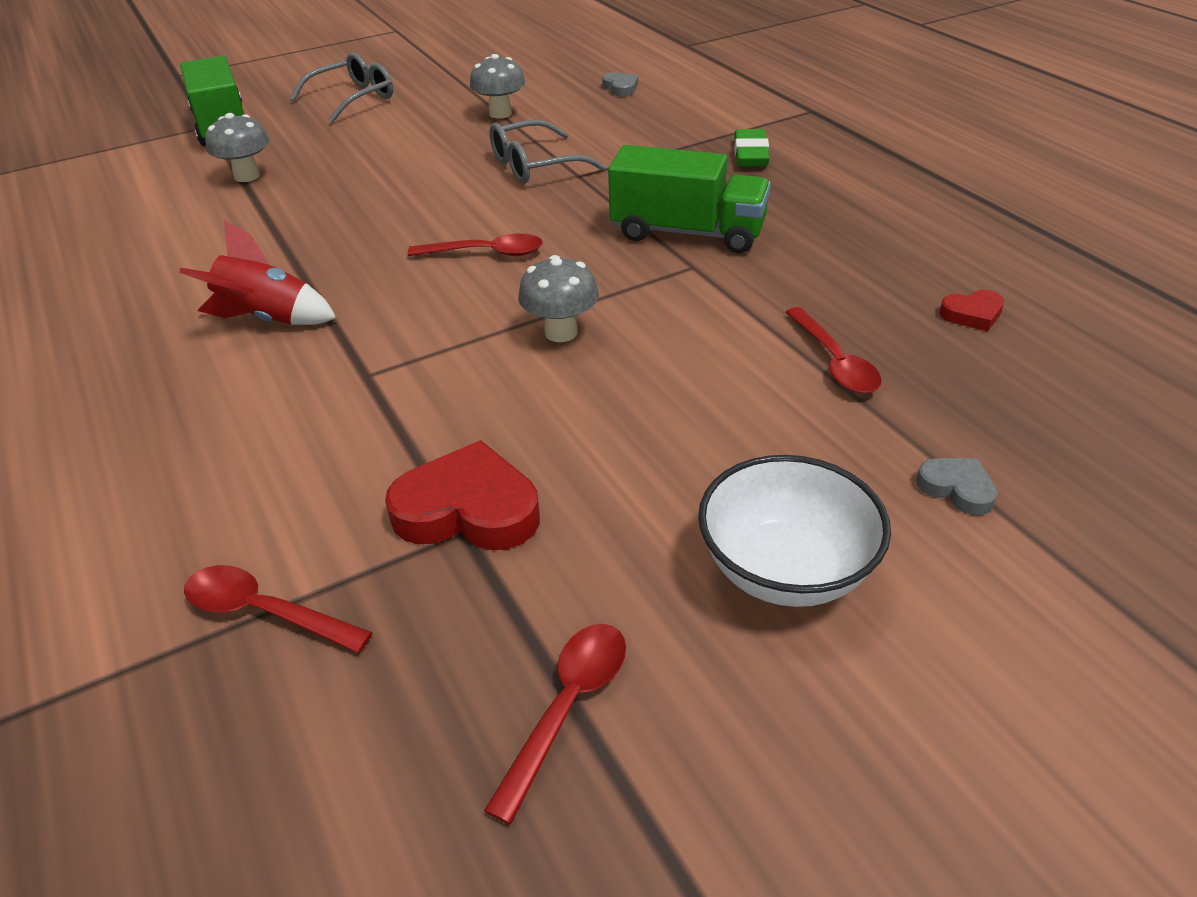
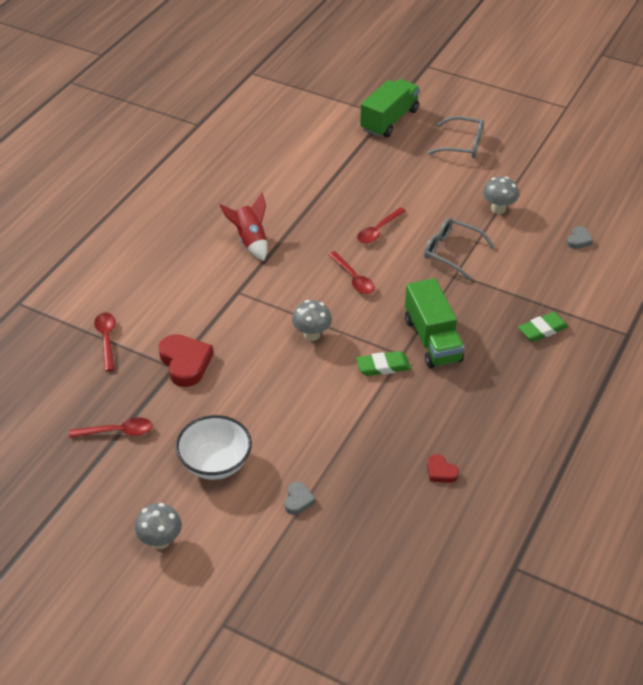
camera: 55 degrees right, 5 degrees up
(247, 176) = (351, 160): grey mushroom -> grey mushroom (160, 541)
(702, 290) = (383, 366): none -> green eraser
(834, 362) = (360, 434): red spoon -> red spoon (378, 231)

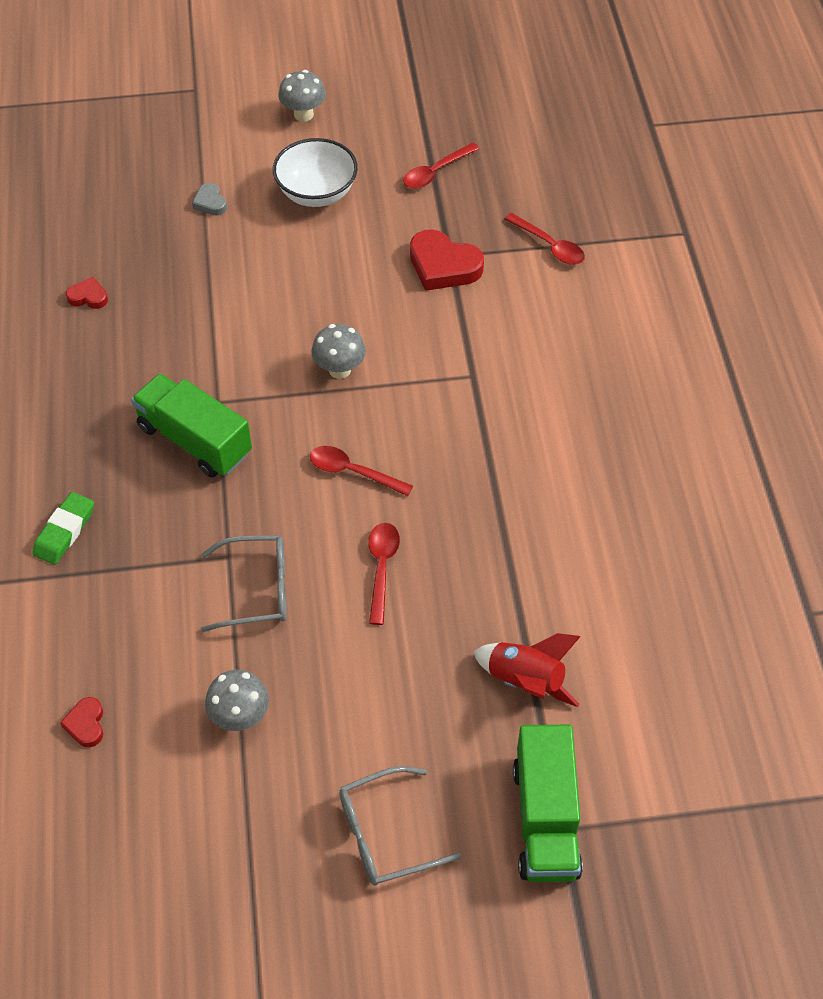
camera: 145 degrees right, 10 degrees up
(250, 241) = (528, 453): red rocket -> red rocket (525, 681)
(383, 366) = (228, 376): green eraser -> none
(578, 240) = (86, 724): grey heart -> red heart

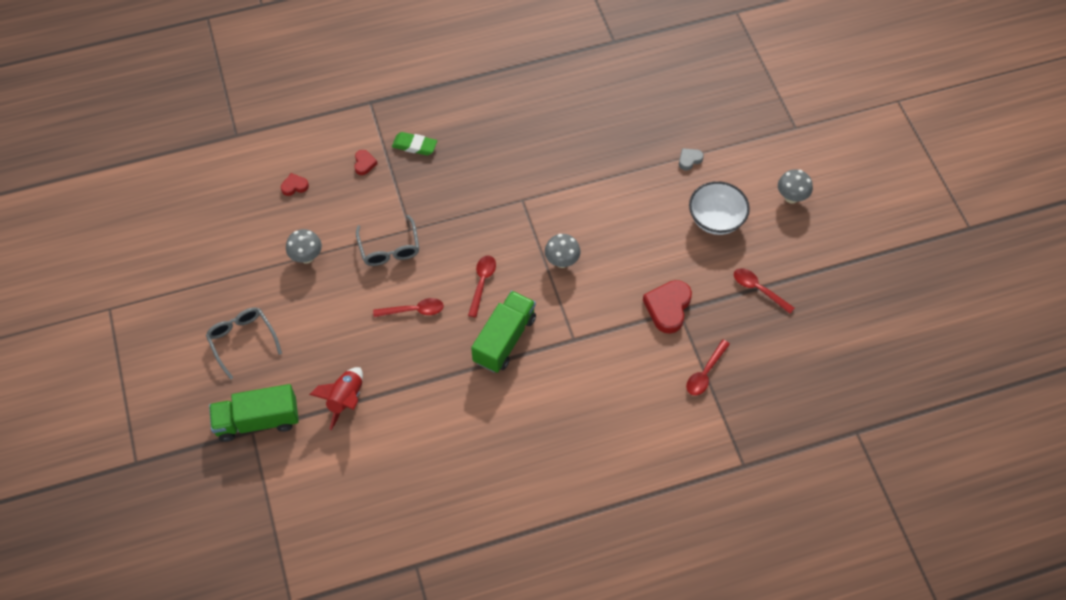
camera: 80 degrees right, 5 degrees up
(88, 297) = (590, 113): red heart -> red heart (364, 164)
(195, 440) = (490, 194): green truck -> green truck (504, 339)

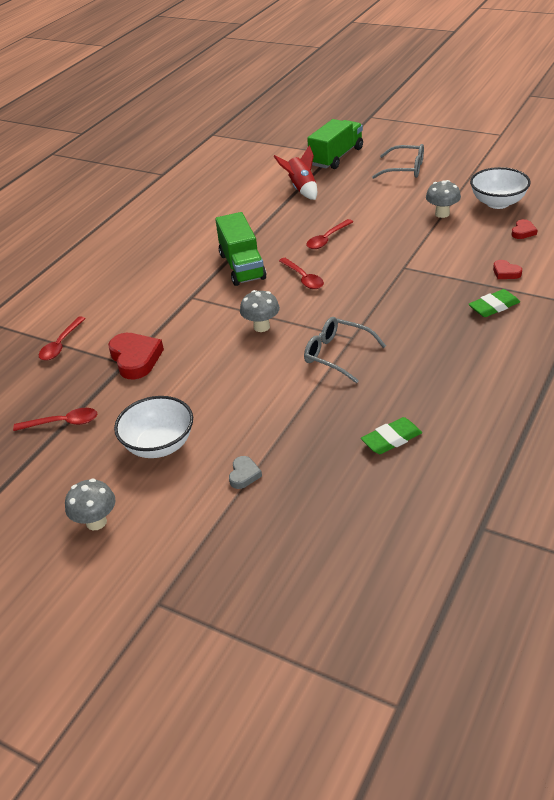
camera: 140 degrees right, 20 degrees down
(257, 230) = (498, 203): none -> white bowl
(389, 248) = (398, 250): grey glasses -> grey glasses (337, 355)
(592, 115) = (391, 439): none -> green eraser
(705, 373) = (61, 344): red spoon -> red spoon turned 150 degrees counterclockwise

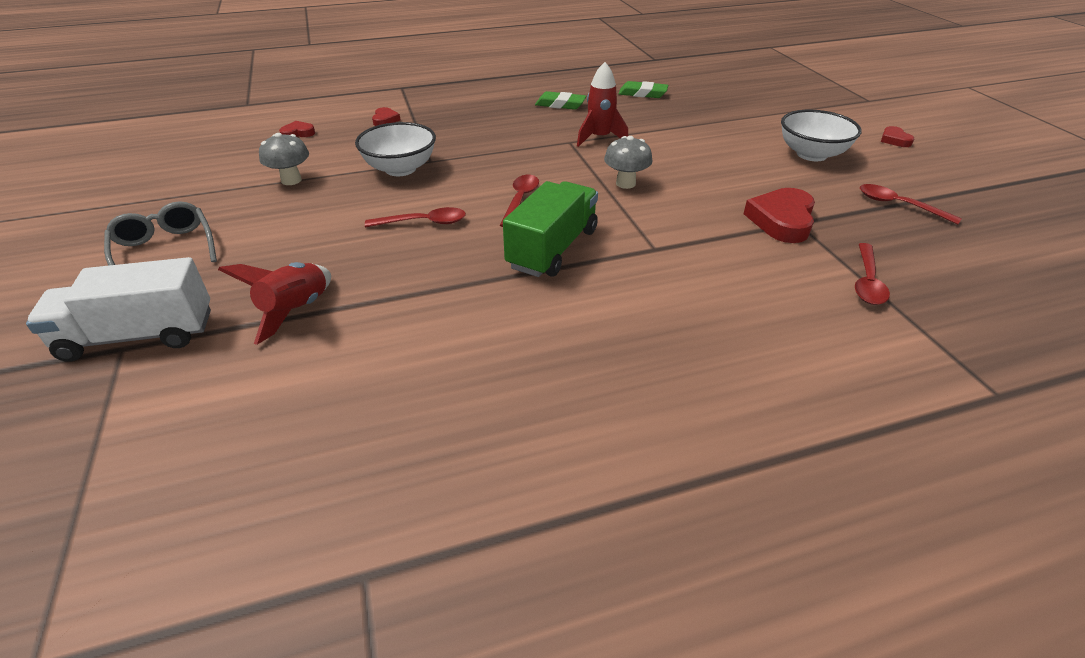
camera: 140 degrees left, 0 degrees up
(61, 344) = (867, 282): red spoon -> red spoon turned 135 degrees clockwise
(96, 522) = (894, 140): grey mushroom -> red heart
(244, 475) = (760, 118): grey heart -> none
(336, 157) = (138, 336): green truck -> white truck
(337, 355) = (600, 138): grey glasses -> red rocket
(494, 307) = (445, 110): green eraser -> green eraser (560, 104)
(498, 203) = (238, 161): white bowl -> white bowl (400, 169)

